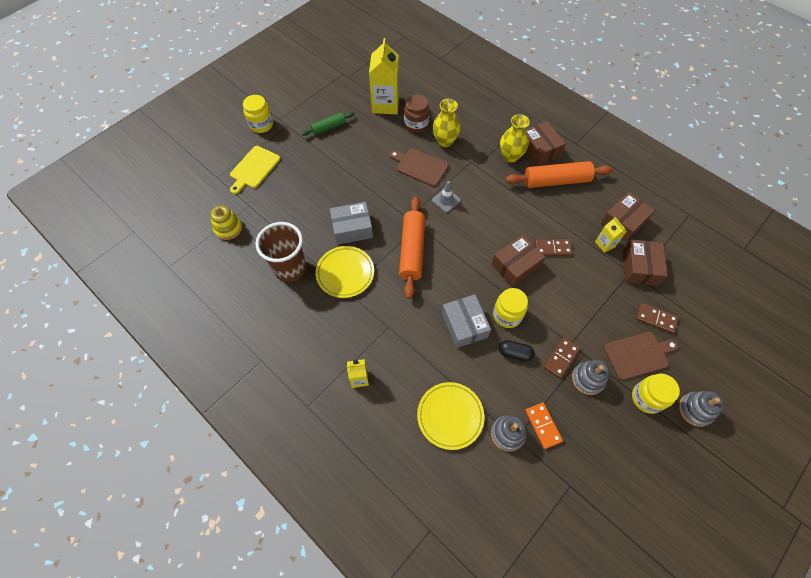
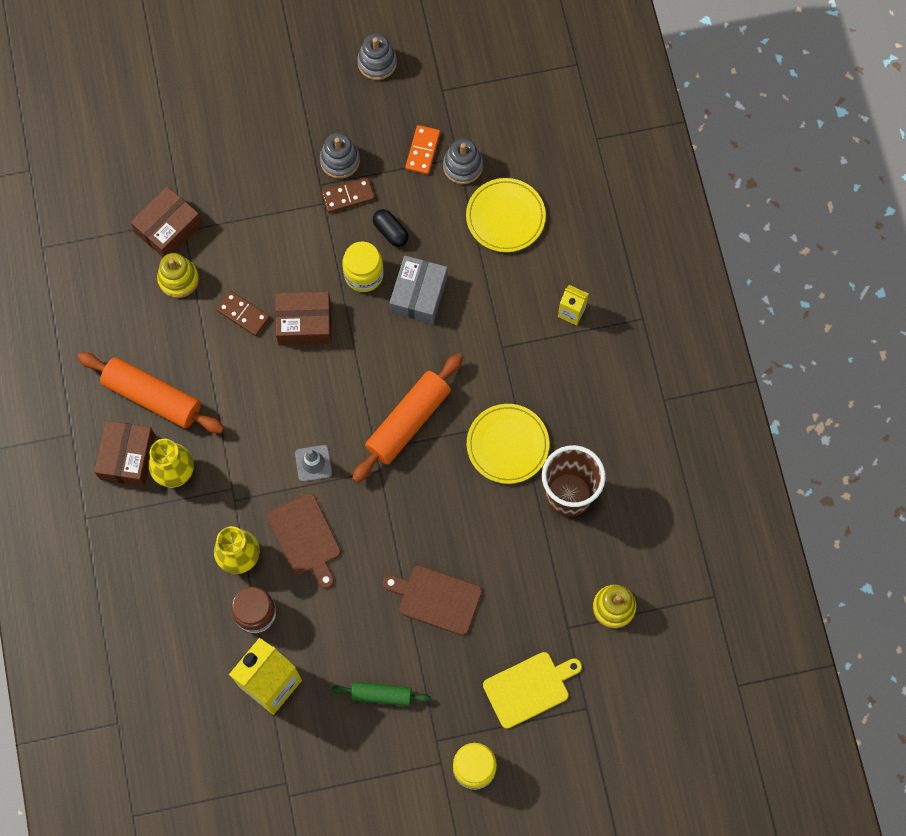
camera: 145 degrees left, 10 degrees up
(352, 228) = (459, 501): grey box -> none
(605, 244) = (178, 279): yellow carton -> yellow stacking toy
(623, 222) = (129, 290): brown box -> none
(638, 355) = (267, 148): brown cutting board -> brown cutting board (436, 599)
(646, 398) = (300, 108): yellow jar -> none
(655, 319) = (211, 168): brown domino -> none
(695, 410) = (264, 70): grey stacking toy -> grey stacking toy (377, 62)

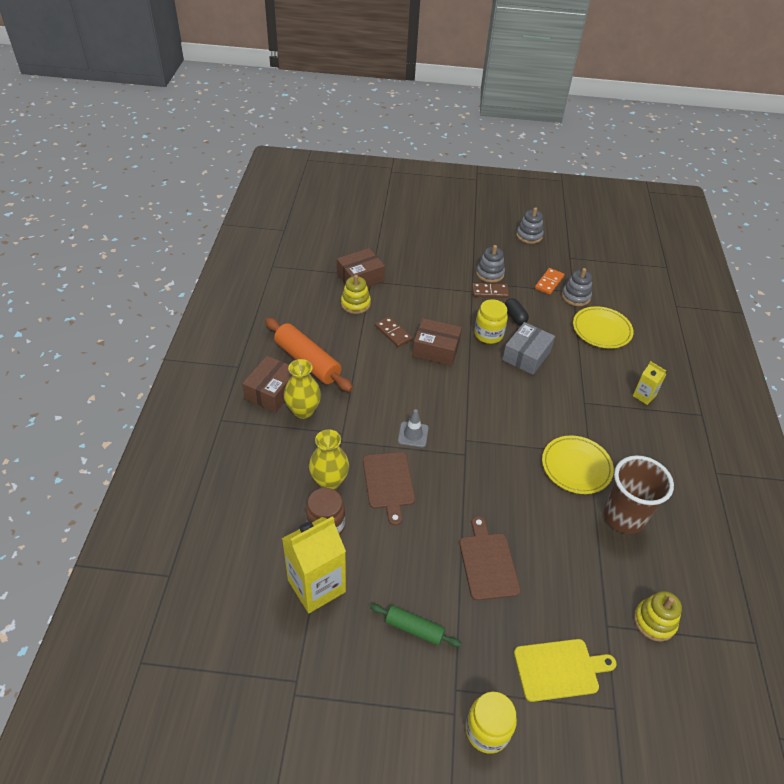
camera: 15 degrees right, 25 degrees down
(408, 422) = (497, 429): orange rolling pin -> none
(436, 599) = (488, 563): brown cutting board -> brown cutting board turned 45 degrees clockwise

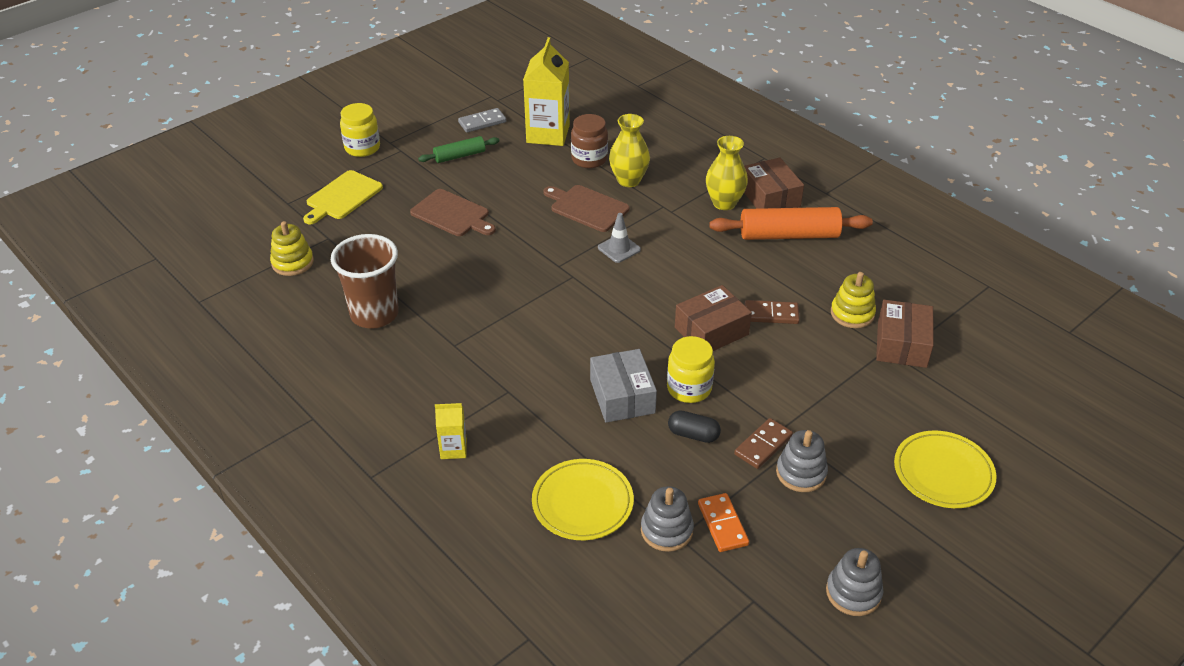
camera: 135 degrees right, 5 degrees down
(347, 658) = (482, 122): none -> grey domino
(576, 467) = (454, 324): yellow plate -> yellow plate (943, 473)

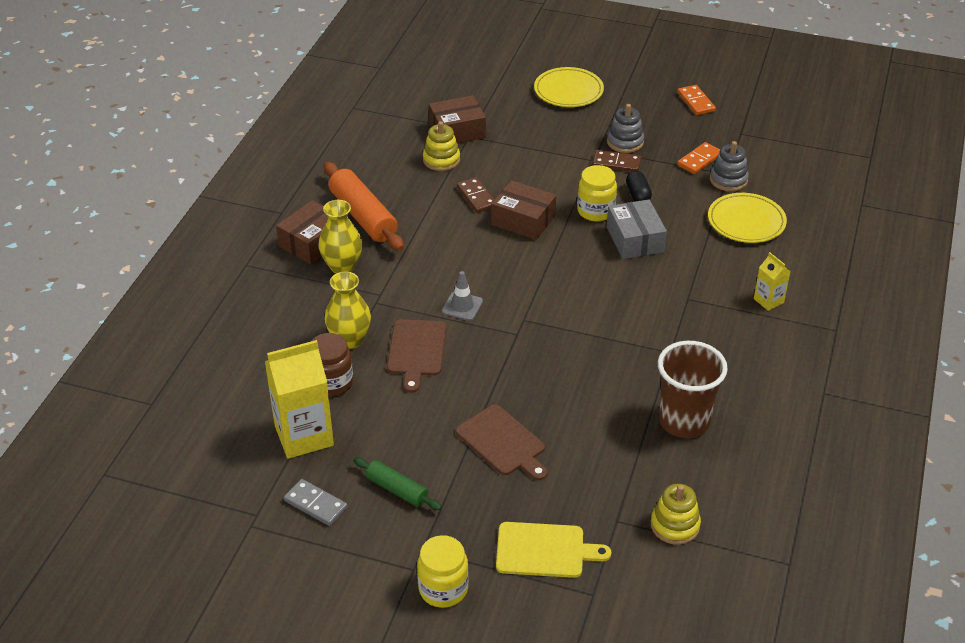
camera: 120 degrees left, 0 degrees up
(452, 214) = (502, 442): brown cutting board -> brown cutting board turned 135 degrees clockwise
(622, 396) = (635, 239): grey box -> grey box turned 60 degrees counterclockwise
(853, 593) = (696, 102): grey stacking toy -> orange domino

